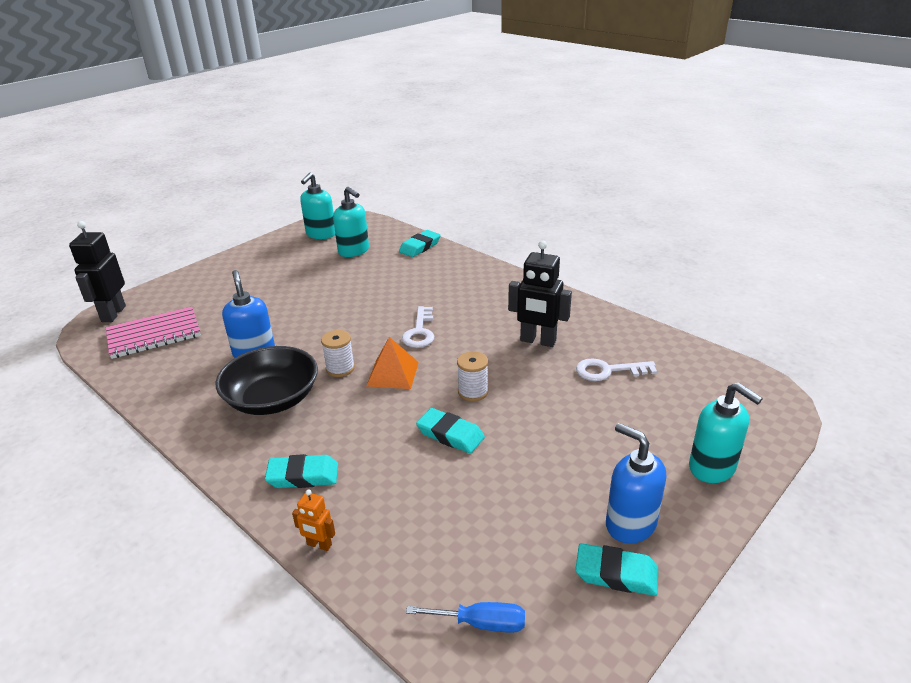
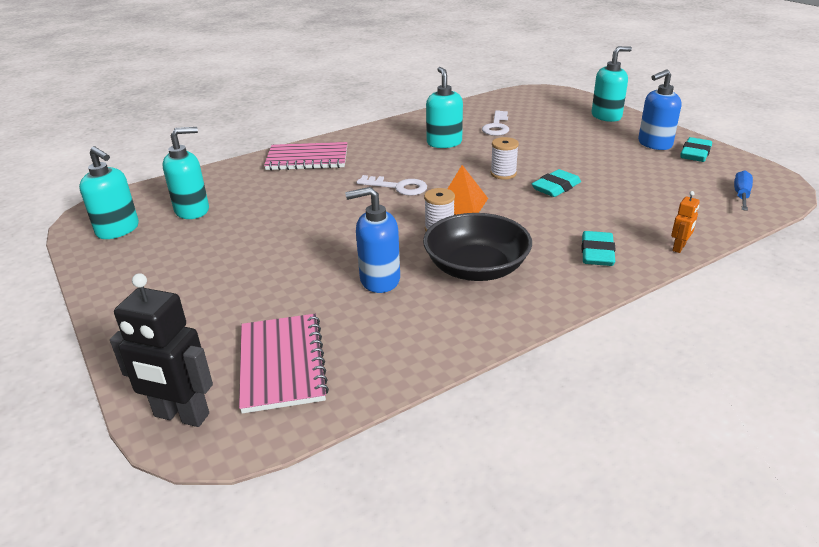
camera: 75 degrees left, 0 degrees up
(420, 247) = (226, 174): turquoise eraser -> none
(463, 274) = (307, 159): none -> pink notebook
(538, 341) = (444, 143): black robot -> turquoise soap dispenser

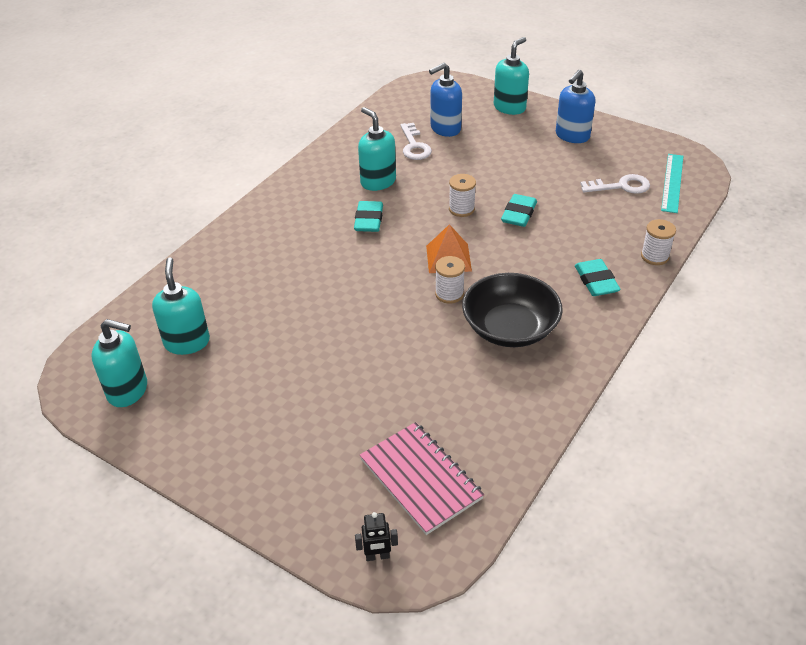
camera: 25 degrees left, 10 degrees up
(181, 416) = (377, 556): black robot -> black robot, size x0.50
(192, 210) = (187, 342): turquoise soap dispenser -> turquoise soap dispenser turned 45 degrees counterclockwise
(307, 159) = (252, 239): pink notebook -> none
(379, 280) = (437, 367): blue soap dispenser -> blue soap dispenser (445, 129)
(398, 187) = (374, 253): white key -> white key (621, 186)
(679, 248) = (654, 256): orange robot -> white spool
(695, 153) = (612, 140): turquoise eraser -> turquoise eraser (369, 220)
(741, 195) = (672, 182): blue screwdriver -> turquoise ruler

